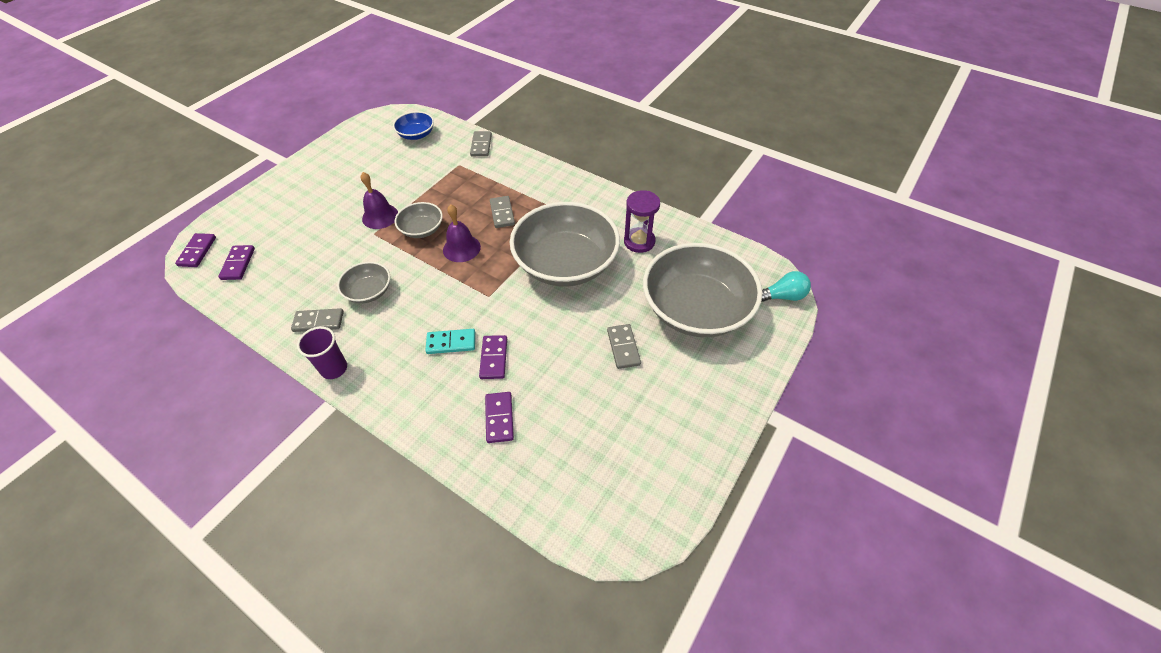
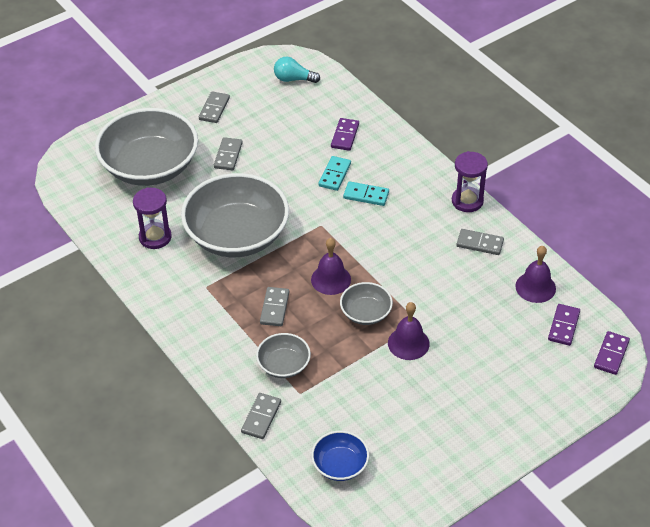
camera: 160 degrees left, 5 degrees down
(261, 292) = (535, 287): none -> purple bell
(334, 369) = (467, 201): purple cup -> purple hourglass
(369, 291) = (431, 259): grey bowl -> grey bowl (284, 365)
(493, 358) = (335, 175): purple domino -> turquoise domino
(678, 409) = (214, 109): none -> grey domino
(782, 296) = (71, 157): turquoise light bulb -> turquoise light bulb (293, 79)

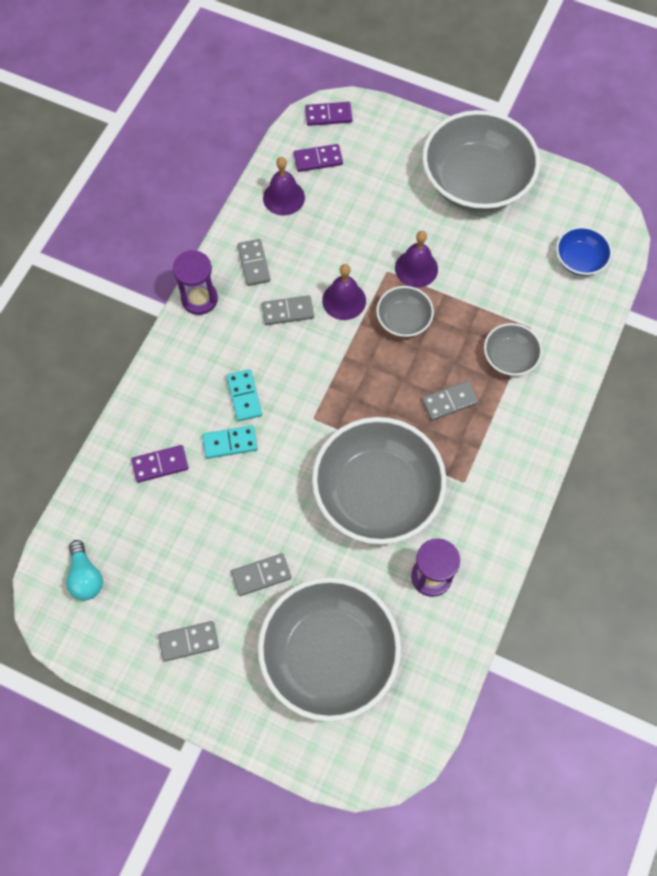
camera: 120 degrees left, 20 degrees up
(261, 417) = (577, 345): grey domino -> grey domino (288, 312)
(331, 279) = (381, 371): purple bell -> purple bell (344, 300)
(473, 429) = (476, 181): none -> grey bowl

